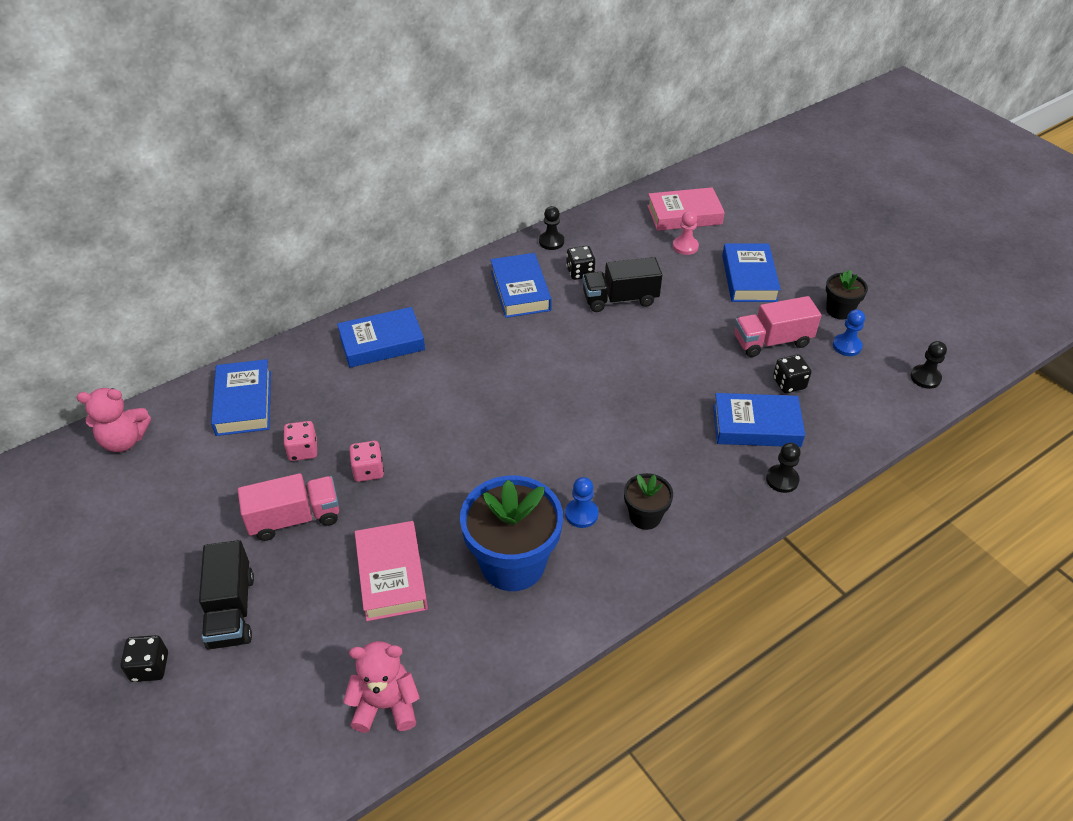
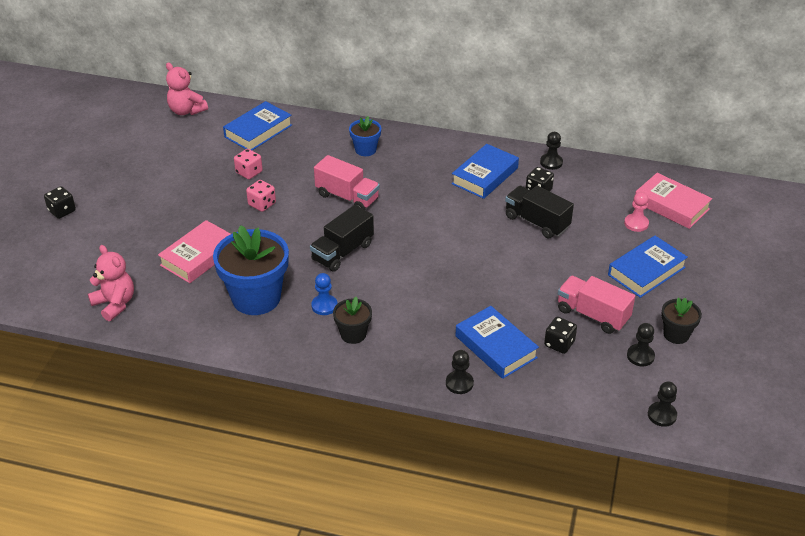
camera: 50 degrees right, 5 degrees down
(231, 610) = (120, 215): black truck -> black truck (342, 252)
(294, 518) = (199, 199): pink truck -> pink truck (347, 197)
(382, 343) = (365, 150): blue book -> blue flower pot
(847, 346) = (640, 356): blue pawn -> black pawn

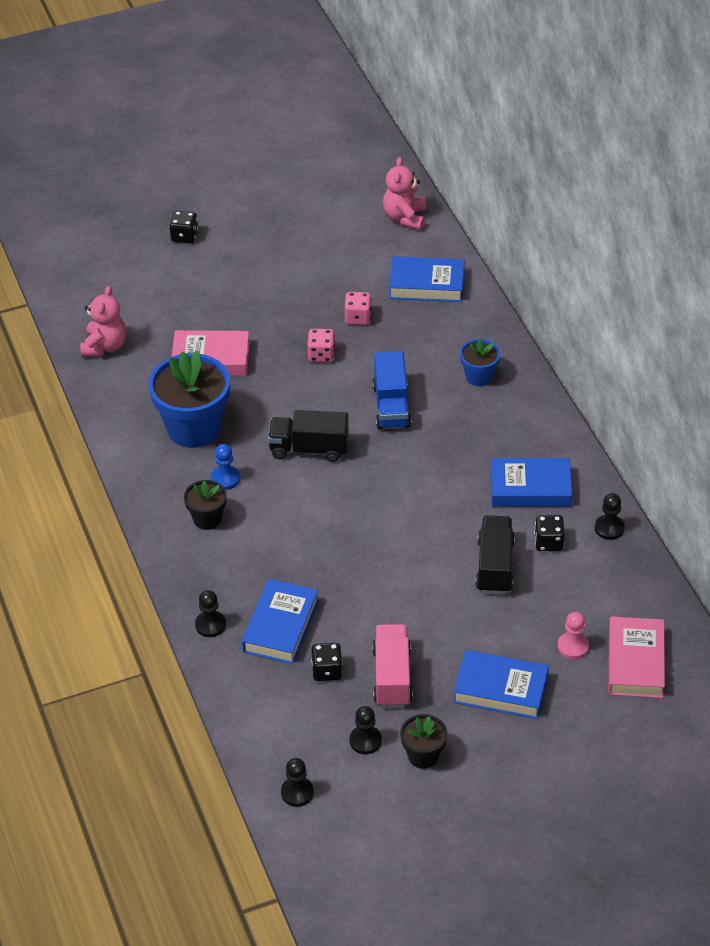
camera: 55 degrees right, 5 degrees up
(347, 197) = (391, 406): pink truck -> blue truck

